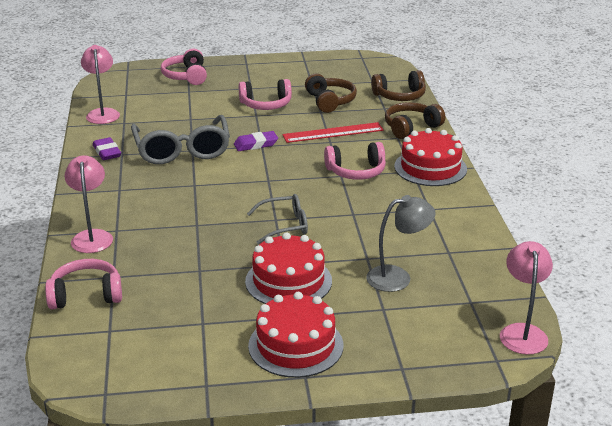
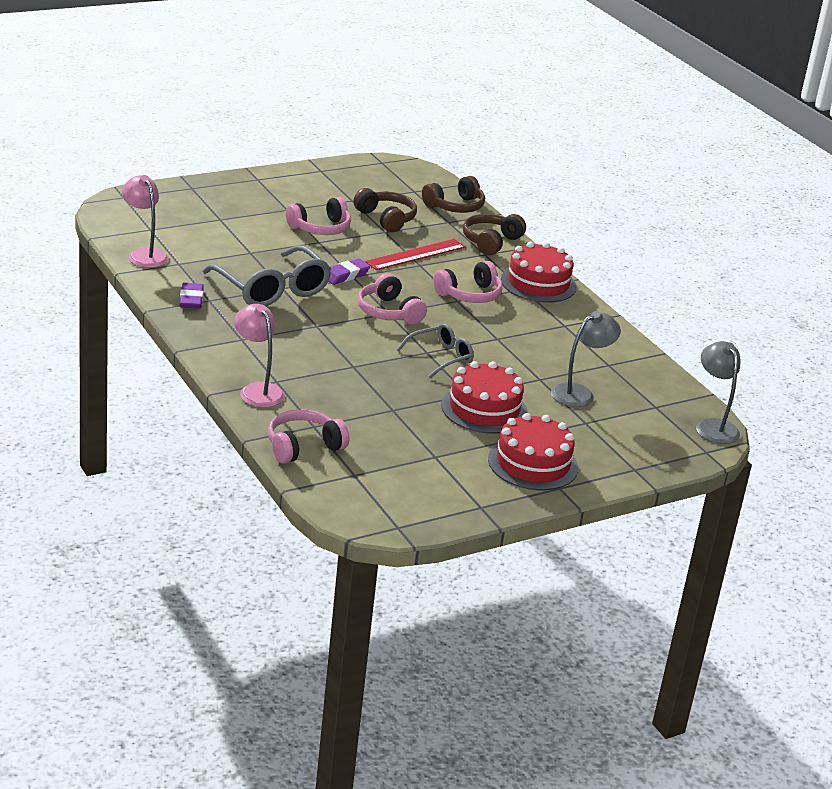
camera: 25 degrees left, 0 degrees up
(107, 152) = (191, 299): purple eraser -> purple eraser turned 45 degrees clockwise
(186, 76) = (202, 201): pink headphones -> pink headphones (388, 312)
(522, 332) = (713, 426): pink lamp -> grey lamp

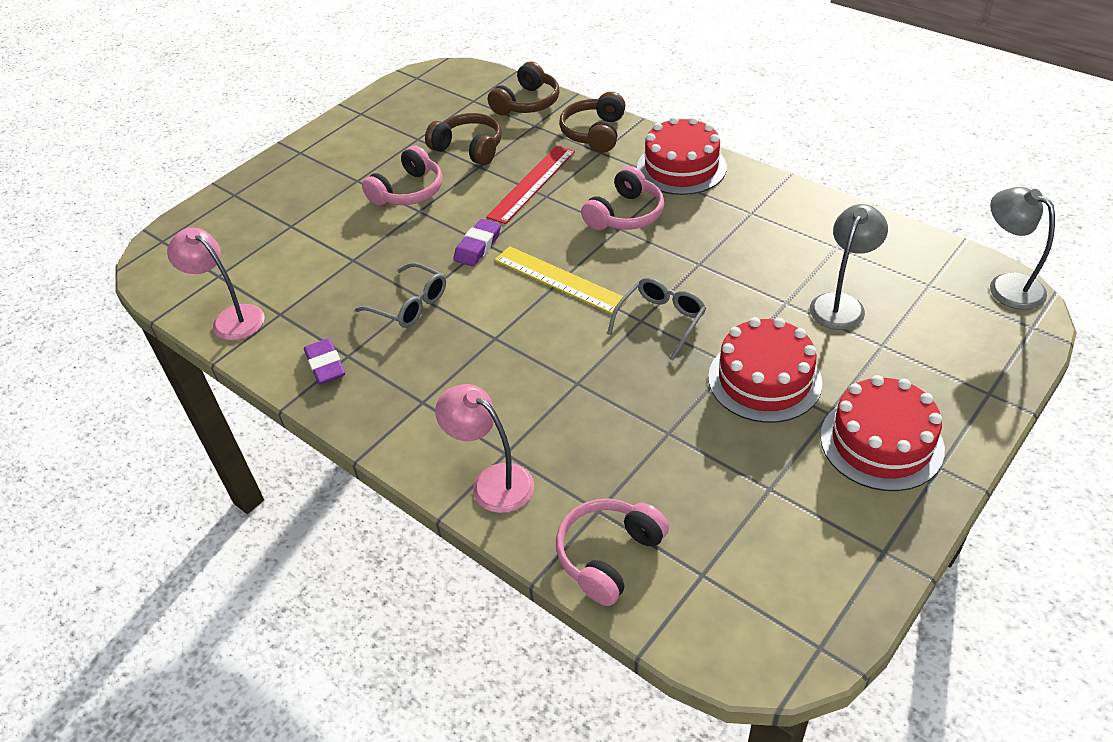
camera: 15 degrees left, 15 degrees up
(272, 289) = (410, 305): grey glasses -> grey glasses, size x0.58
(388, 312) = (559, 279): pink headphones -> yellow ruler

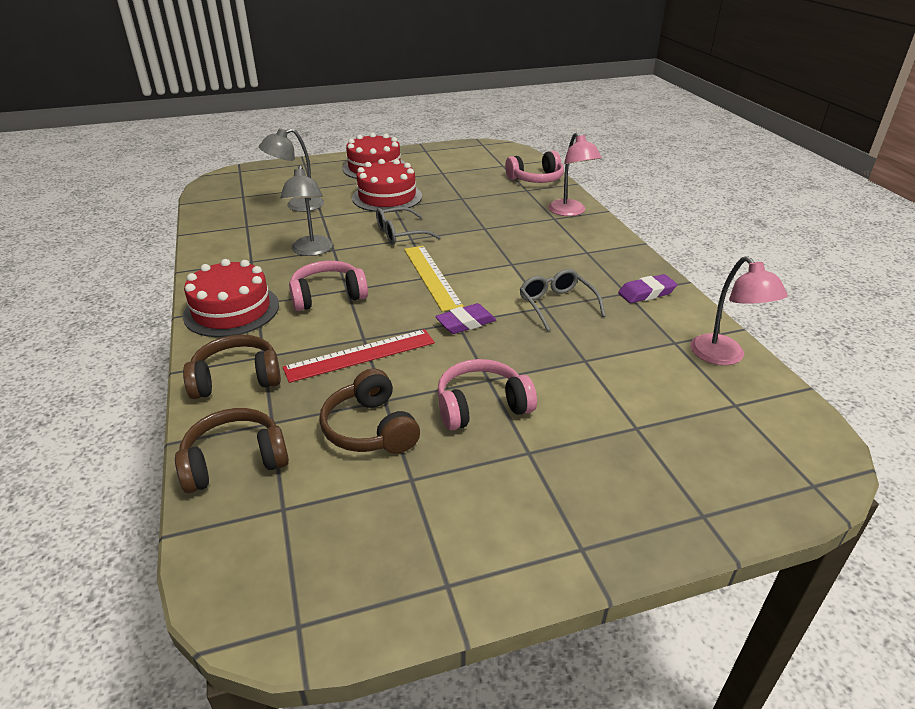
camera: 150 degrees left, 10 degrees down
(325, 365) = (646, 293): purple eraser -> purple eraser turned 60 degrees clockwise
(594, 133) = (236, 378): brown headphones -> brown headphones turned 150 degrees counterclockwise
(1006, 285) = (213, 184): grey lamp -> grey lamp (311, 251)

